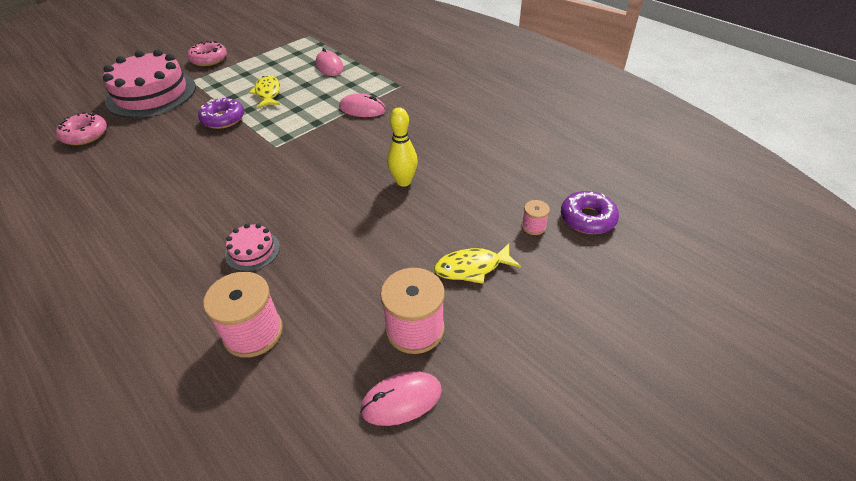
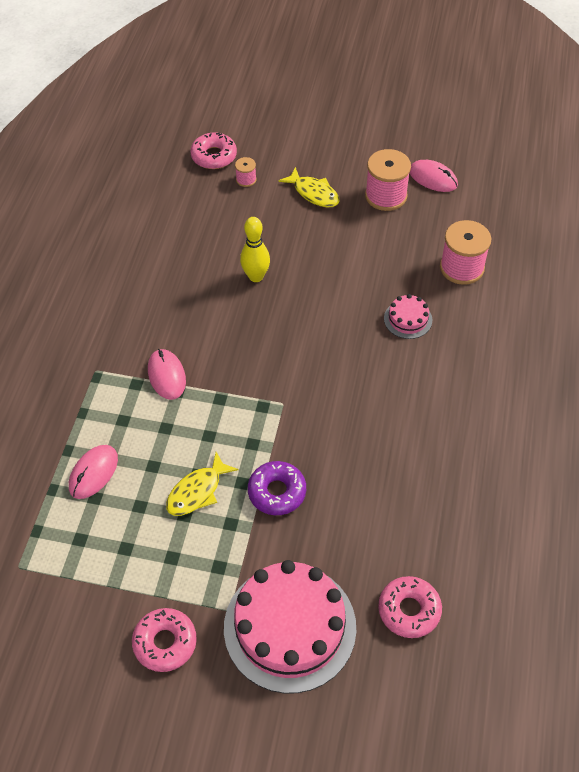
camera: 125 degrees left, 10 degrees up
(587, 218) = (214, 156): purple donut -> pink donut

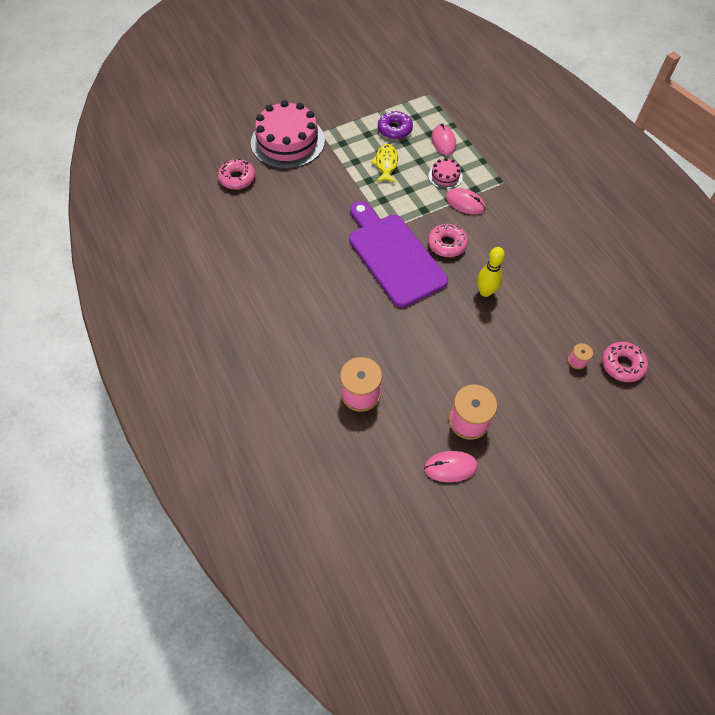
camera: 140 degrees right, 5 degrees up
(165, 643) = (336, 107): pink donut -> pink donut (447, 244)
(277, 492) = (347, 187): purple donut -> purple donut (394, 129)
(307, 369) = (394, 256): none -> purple cutting board
(313, 193) = (520, 384): yellow fish -> none
(408, 319) = (364, 327): pink cake -> pink cake (445, 176)

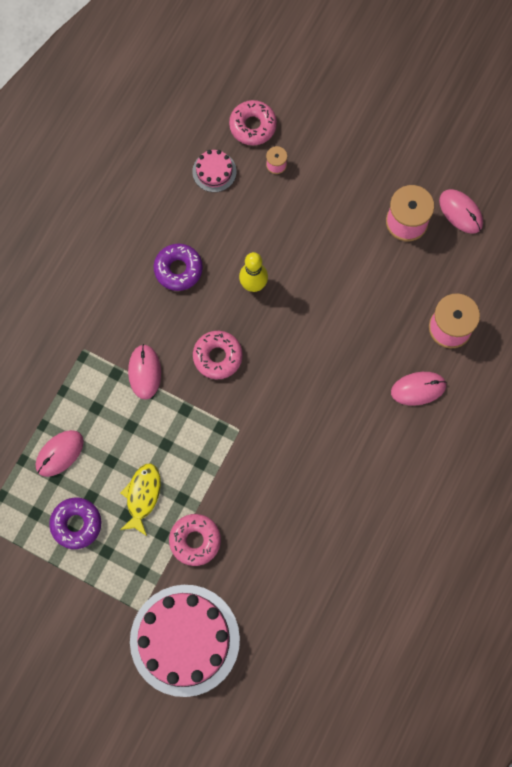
camera: 125 degrees left, 15 degrees up
(237, 178) = (284, 653): pink donut -> pink donut (195, 540)
(332, 343) = (418, 389): none -> pink mouse
(386, 164) = (142, 496): yellow fish -> yellow fish turned 135 degrees clockwise
(394, 256) = (271, 400): purple cutting board -> none
(445, 176) = (117, 417): pink cake -> pink cake (214, 171)
(527, 256) = (178, 269): none -> purple donut

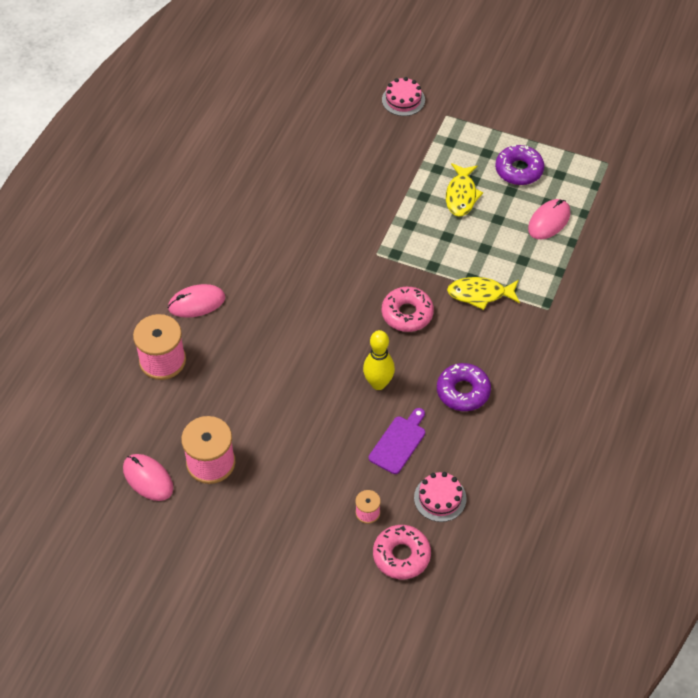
camera: 175 degrees right, 20 degrees down
(144, 372) = (480, 294): pink mouse -> yellow fish
(184, 640) = (403, 100): pink cake -> pink cake, size x0.44
(195, 540) = (405, 167): pink donut -> none
(242, 225) = (399, 442): none -> purple cutting board

